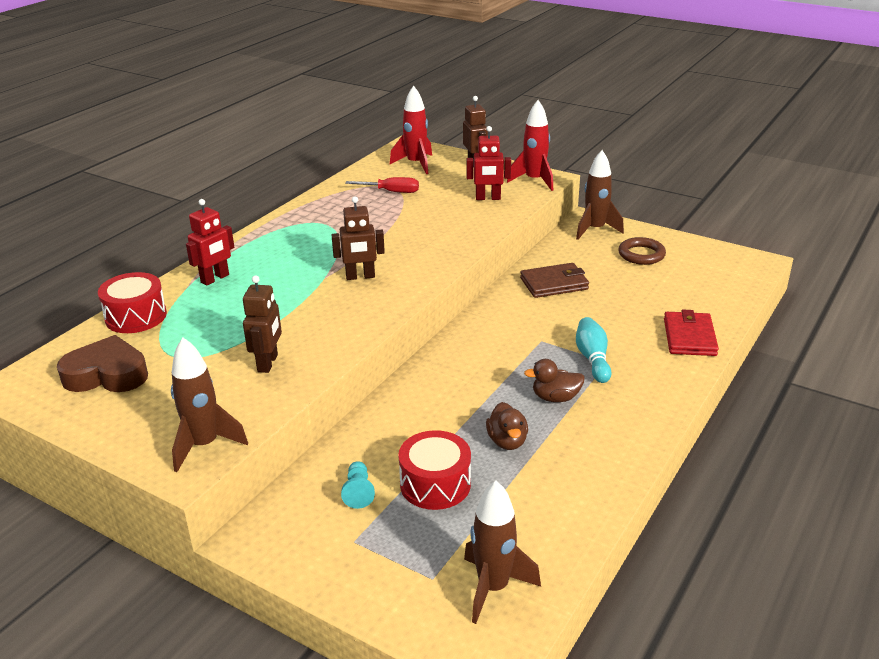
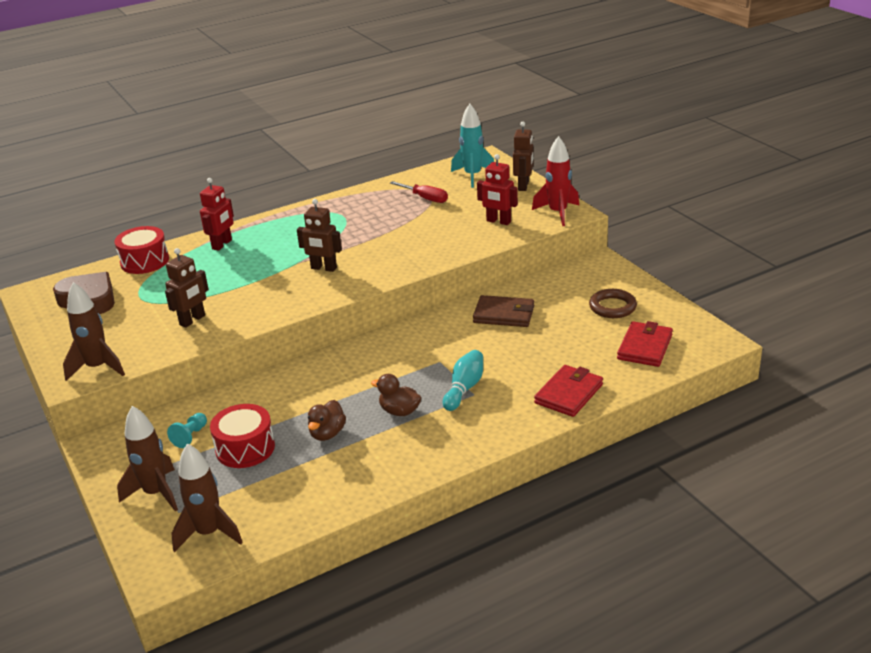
camera: 30 degrees right, 0 degrees up
(215, 279) = (222, 244): red robot -> red robot turned 45 degrees counterclockwise
(416, 164) = (472, 176): red rocket -> turquoise rocket
(595, 230) = (596, 273): brown rocket -> brown rocket (156, 493)
(706, 281) = (644, 347): none -> red wallet

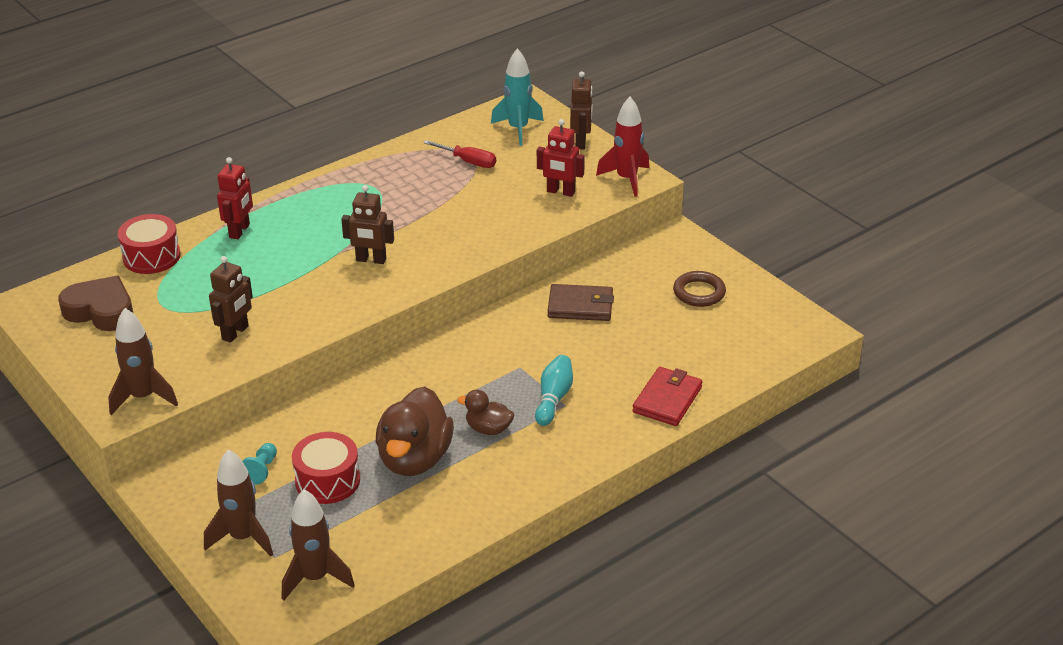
camera: 10 degrees left, 5 degrees up
(327, 434) = (415, 459): brown duck -> brown duck, size x1.93
(644, 347) = (740, 340): red wallet -> none

